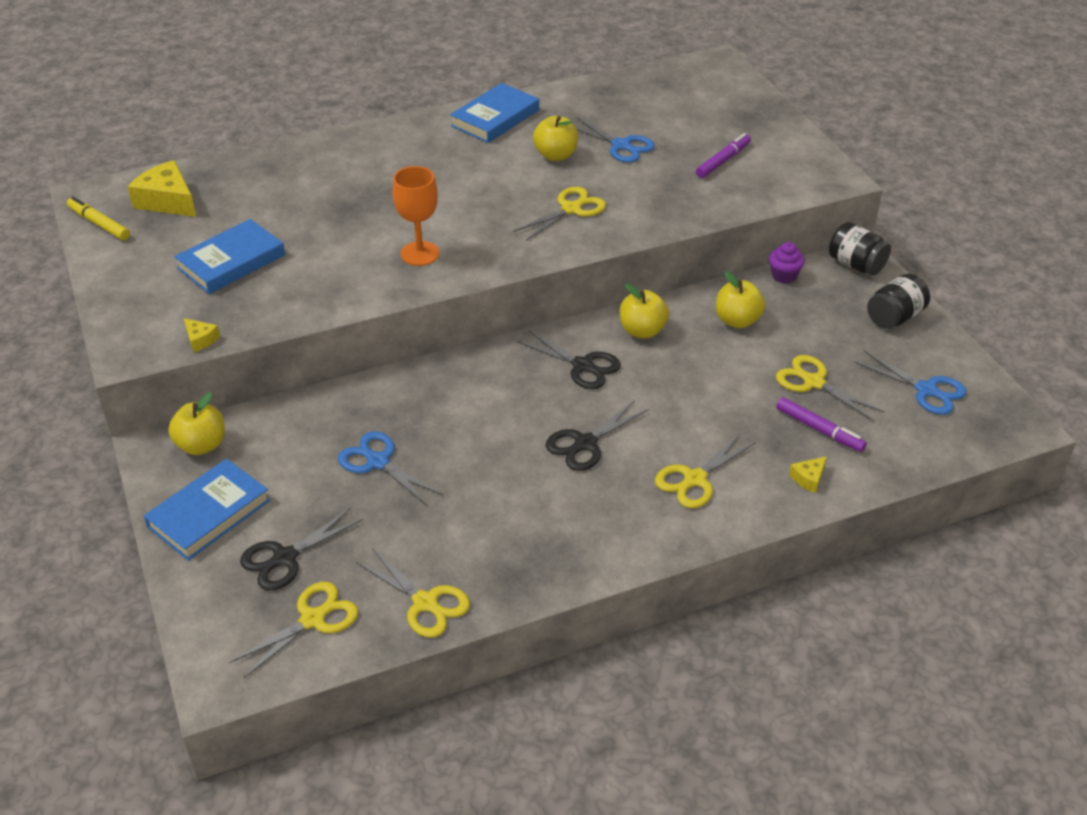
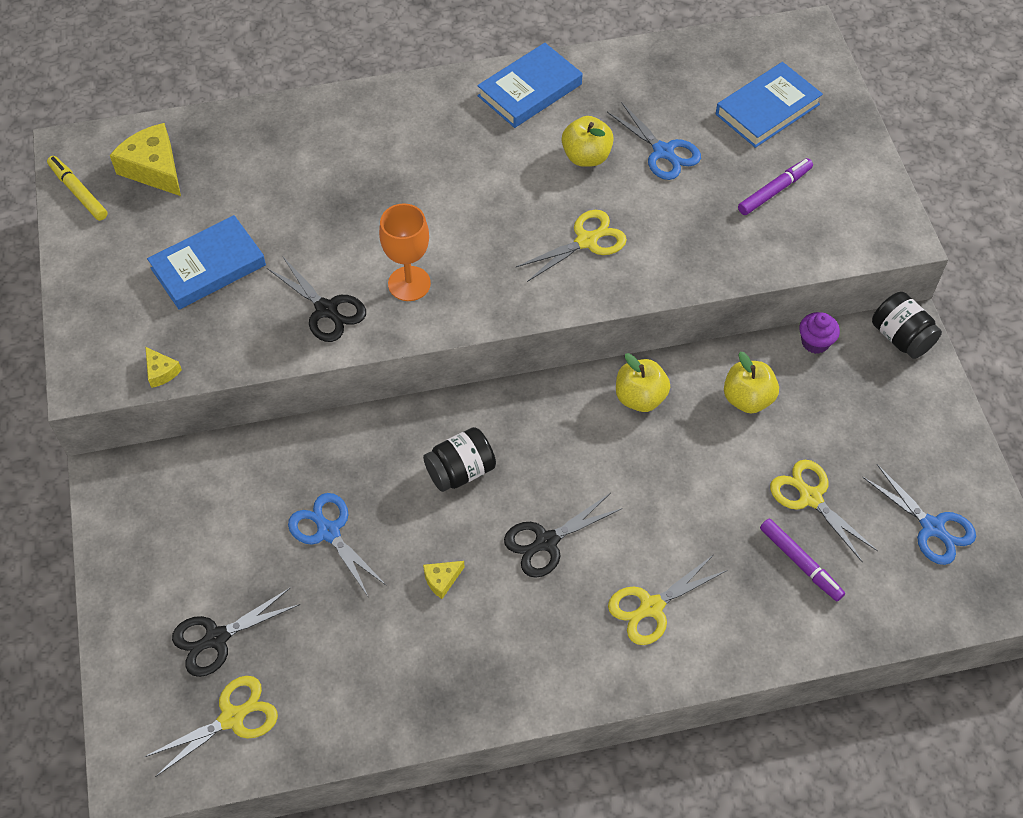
camera: 10 degrees right, 15 degrees up
(201, 445) = (155, 481): yellow apple -> none
(209, 513) = (150, 570): blue book -> blue book (767, 109)
(425, 603) = (345, 717): yellow scissors -> none
(582, 366) = (565, 436): black scissors -> black scissors (326, 309)
(808, 478) = (772, 625): yellow cheese -> yellow cheese (442, 580)
(894, 317) = (924, 420): black jar -> black jar (460, 471)

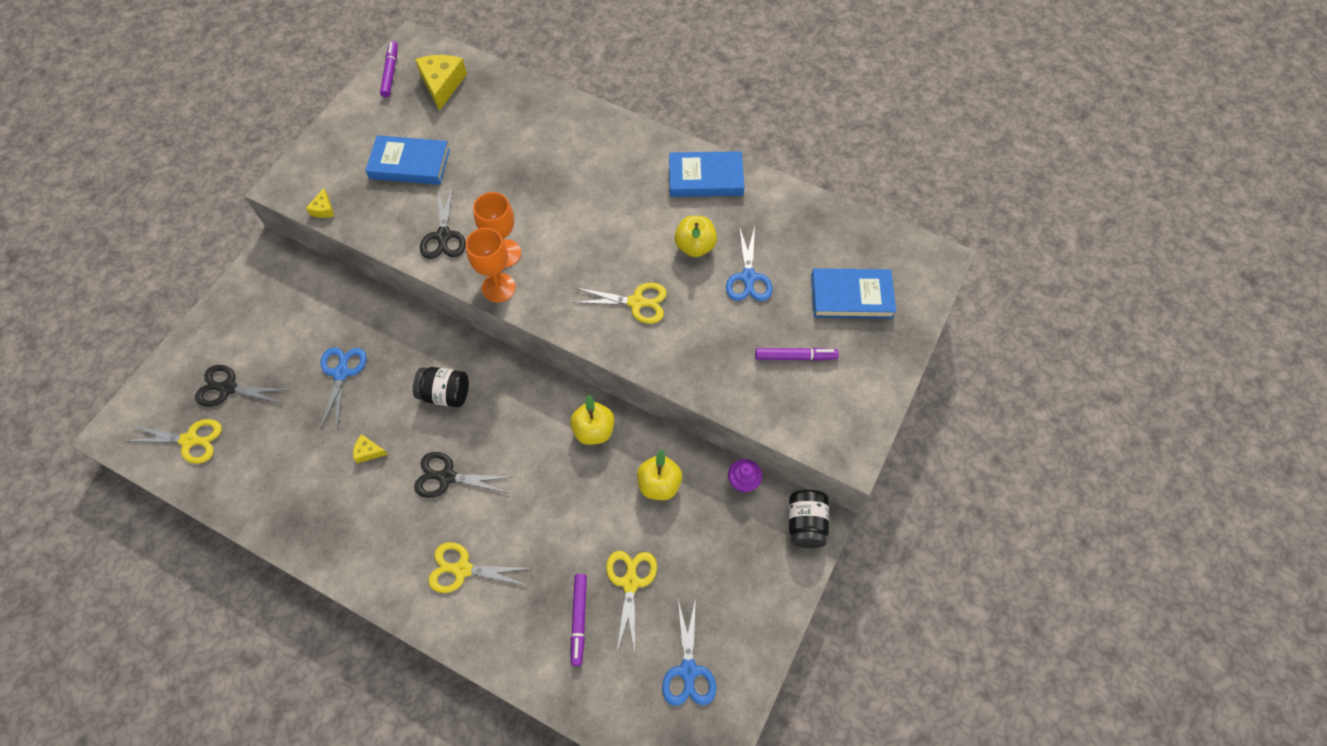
camera: 40 degrees right, 5 degrees up
(78, 192) = (390, 72): yellow marker -> purple marker
(438, 318) = (498, 288): none -> orange goblet

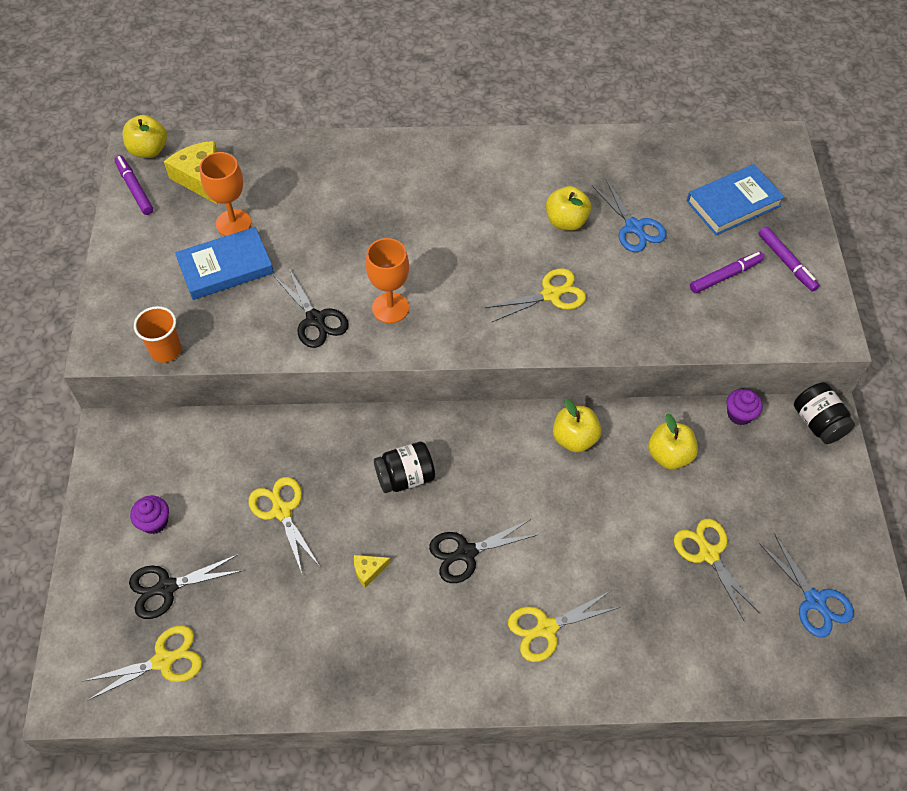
camera: 30 degrees left, 5 degrees down
(253, 336) = (154, 522): none -> purple cupcake
(323, 209) = (166, 350): yellow cheese -> orange cup
(341, 373) = (281, 511): blue scissors -> yellow scissors
(421, 46) = (149, 150): none -> yellow apple
(498, 288) = (409, 342): orange goblet -> orange goblet (233, 223)
(579, 620) = (688, 612): purple marker -> purple marker (786, 262)
(705, 178) = (529, 157): blue book -> none

